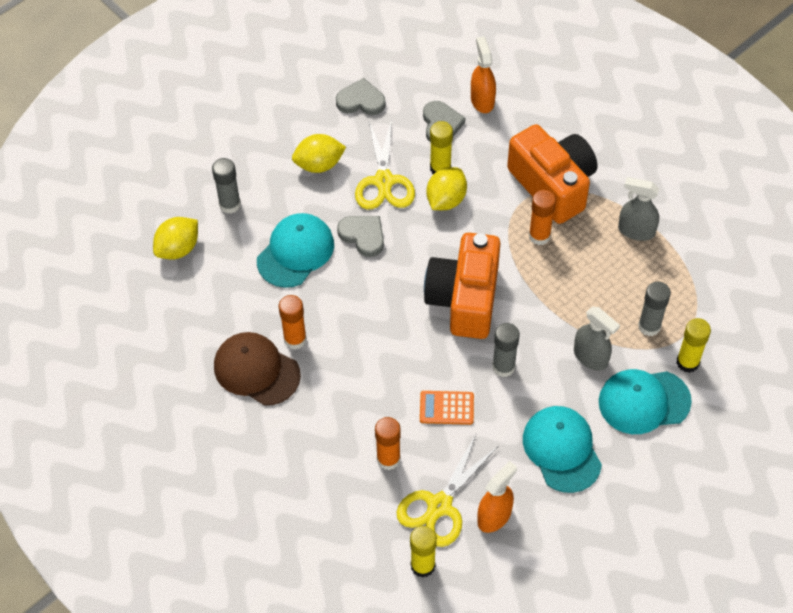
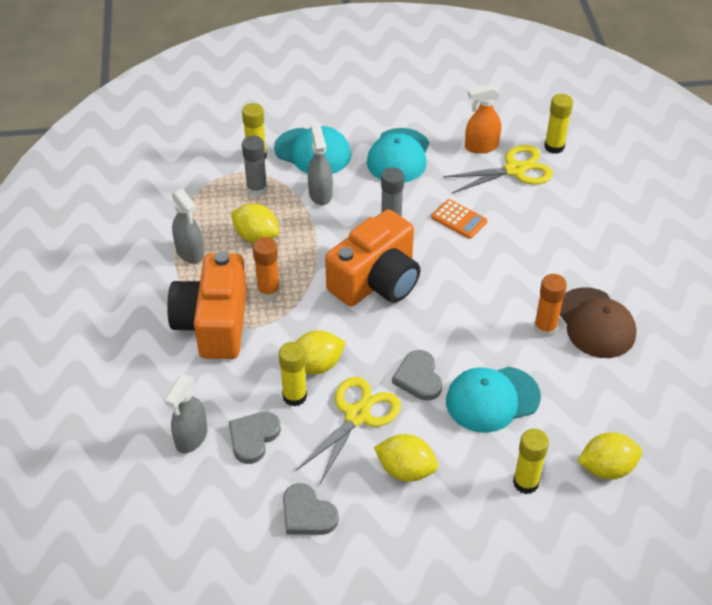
camera: 145 degrees left, 10 degrees down
(230, 204) = (525, 483): grey glue stick -> yellow glue stick
(388, 459) = (530, 212): orange glue stick -> none
(482, 100) = (191, 438): orange spray bottle -> grey spray bottle
(600, 279) = (256, 236): none -> yellow lemon

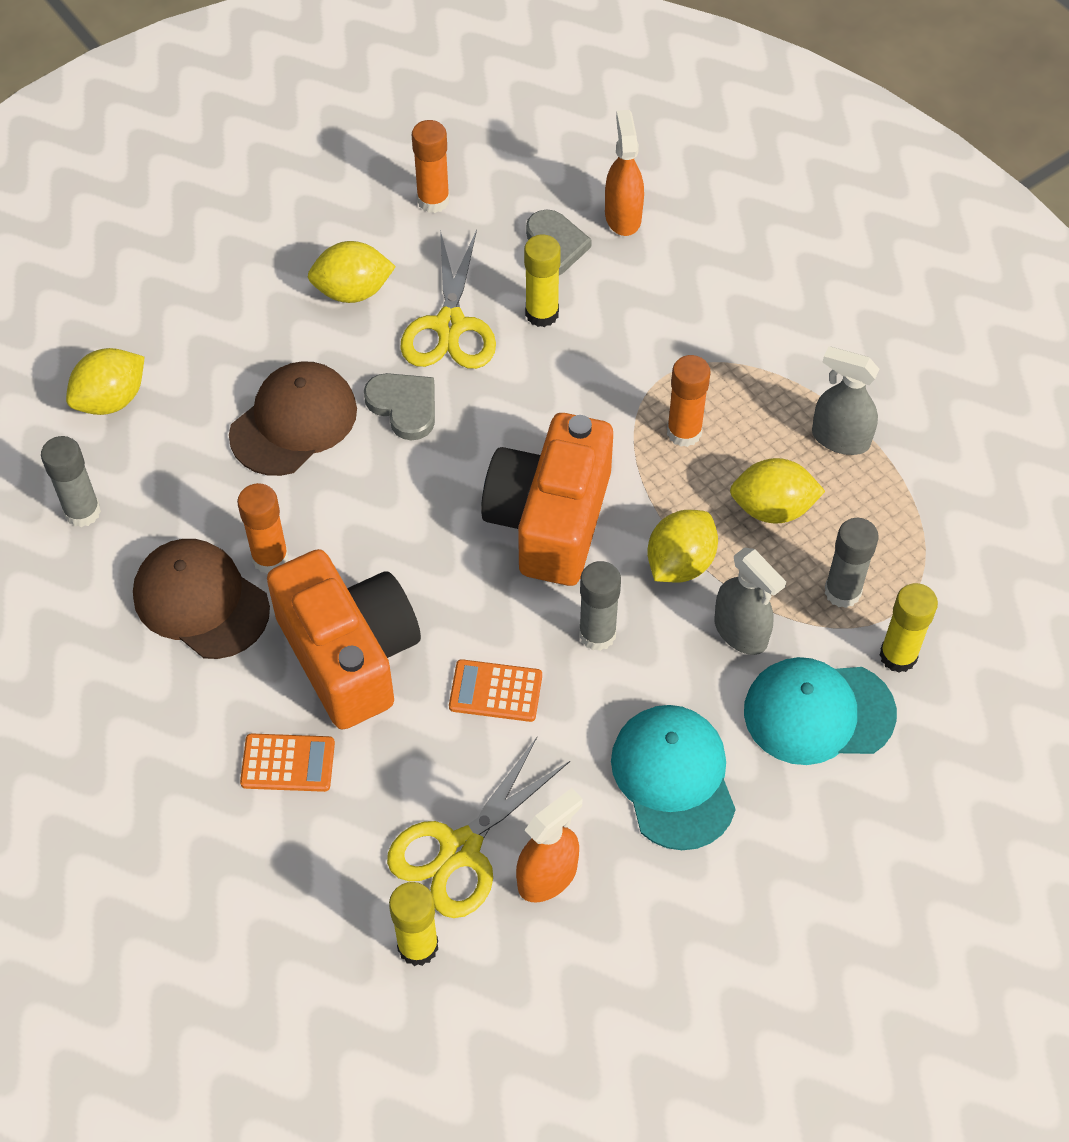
camera: 150 degrees right, 10 degrees up
(191, 438) = (623, 216): grey spray bottle -> orange spray bottle
(213, 324) = (716, 355): orange camera -> orange camera (349, 654)
(307, 514) = (433, 200): grey heart -> orange glue stick
(316, 365) = (543, 363): yellow lemon -> yellow lemon (680, 563)
(492, 399) = (294, 422): turquoise cap -> brown cap
(525, 483) = (203, 340): yellow glue stick -> none
(581, 232) = (288, 763): none -> orange calculator
(650, 403) = (82, 512): none -> grey glue stick

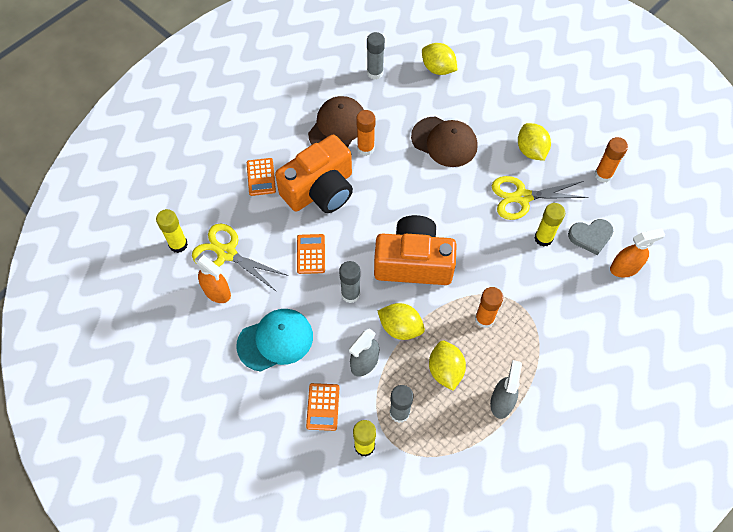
camera: 80 degrees right, 5 degrees up
(404, 406) = (466, 186): grey heart -> none
(818, 712) = (323, 407): turquoise cap -> orange calculator

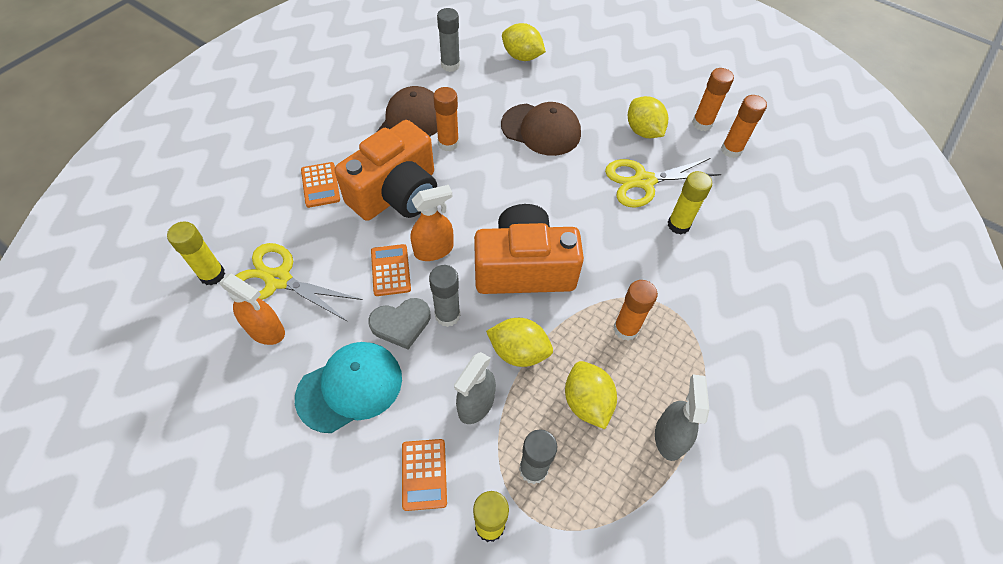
camera: 10 degrees left, 5 degrees down
(583, 147) = (702, 123): none -> orange glue stick
(590, 236) = (734, 218): grey heart -> grey heart (401, 324)
(625, 268) = (783, 250): orange spray bottle -> orange spray bottle (434, 250)

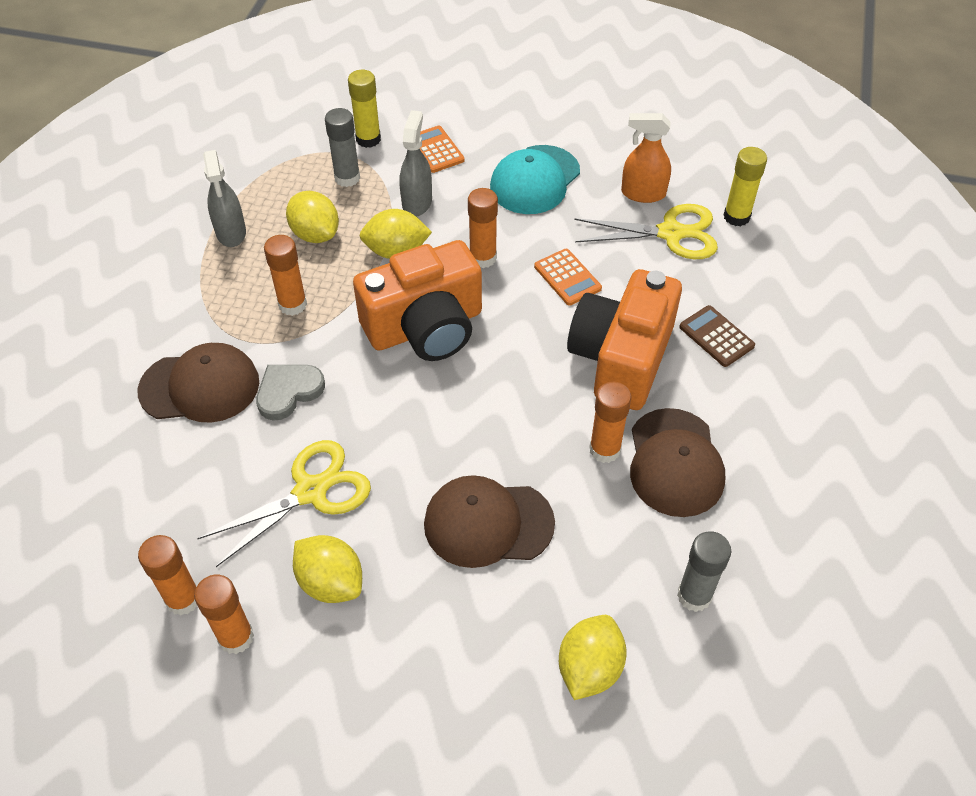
camera: 160 degrees right, 5 degrees down
(320, 185) = (716, 336): orange calculator -> brown calculator
(401, 324) = (523, 237): grey heart -> grey heart (288, 392)
(434, 250) = (535, 312): orange spray bottle -> none
(447, 315) = (483, 258): grey glue stick -> orange glue stick
(522, 56) = (589, 668): yellow lemon -> yellow lemon turned 75 degrees counterclockwise
(678, 225) = (251, 443): yellow glue stick -> none
(712, 281) = (200, 386): none -> brown cap

